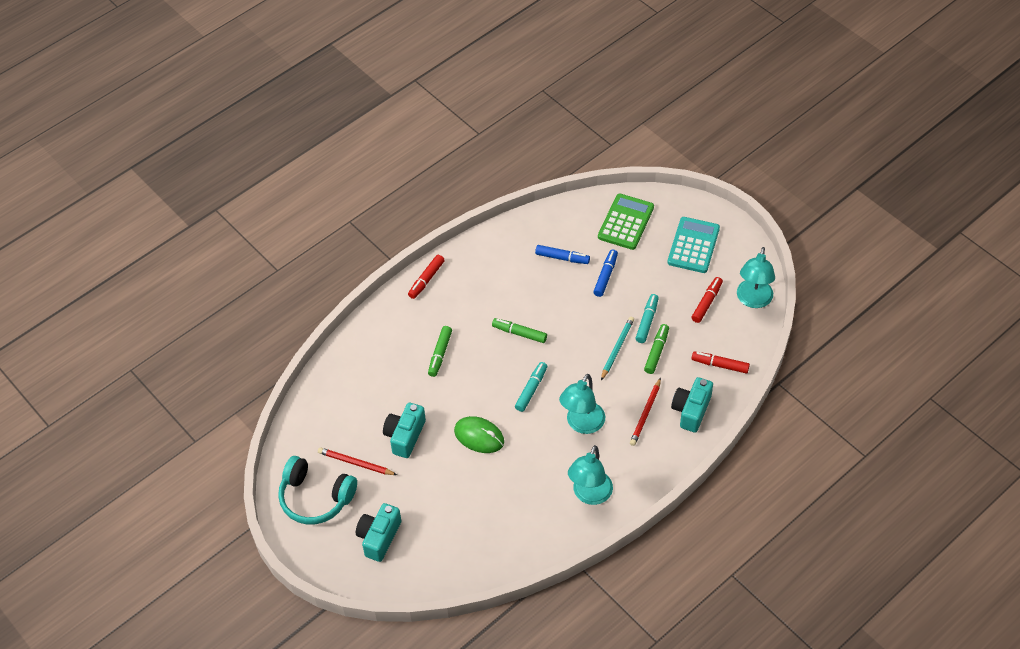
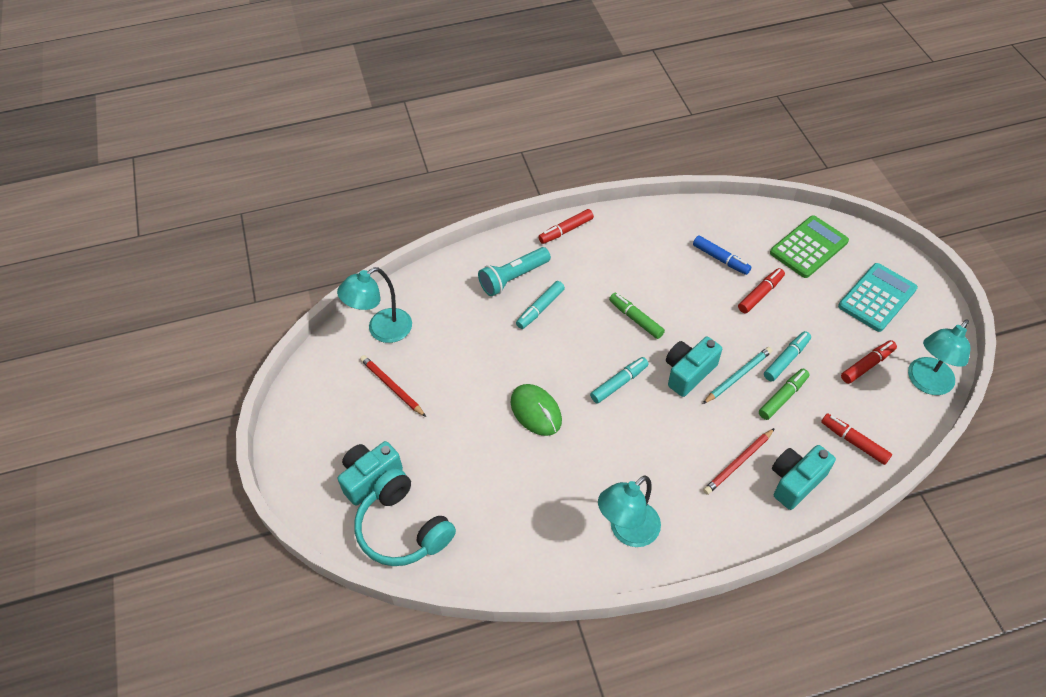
camera: 25 degrees right, 0 degrees up
(315, 497) = (331, 406): turquoise headphones -> turquoise headphones (403, 528)
(404, 337) = (513, 278): none -> turquoise flashlight
(405, 436) = (458, 379): turquoise camera -> turquoise camera (688, 372)
(440, 354) = (540, 308): green marker -> turquoise marker
(582, 424) = (657, 445): turquoise lamp -> turquoise lamp (382, 330)
(605, 276) = (760, 294): blue marker -> red marker

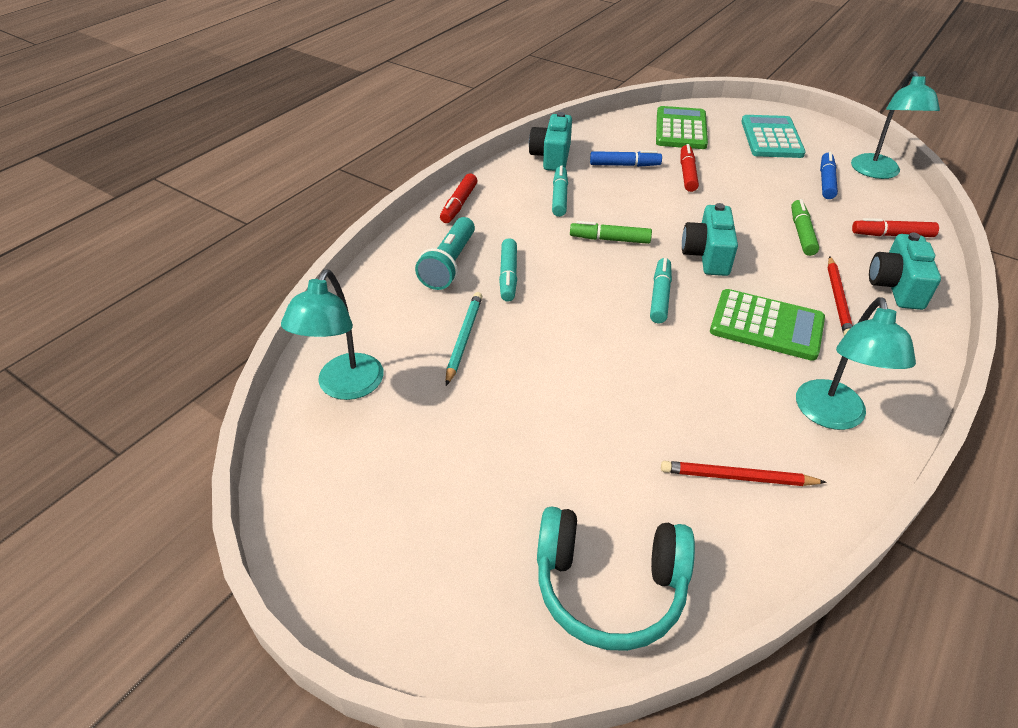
camera: 40 degrees left, 10 degrees down
(370, 477) = (501, 556): turquoise camera -> turquoise camera (551, 157)
(392, 387) = (421, 437): red pencil -> red pencil (737, 477)
(536, 411) = (612, 365): green mouse -> none
(663, 448) = (766, 325): none -> green calculator
(737, 376) = (749, 237): turquoise pencil -> turquoise pencil (464, 338)
(786, 359) = (767, 207): turquoise marker -> turquoise marker (559, 197)
(867, 365) = (826, 181): red marker -> blue marker

